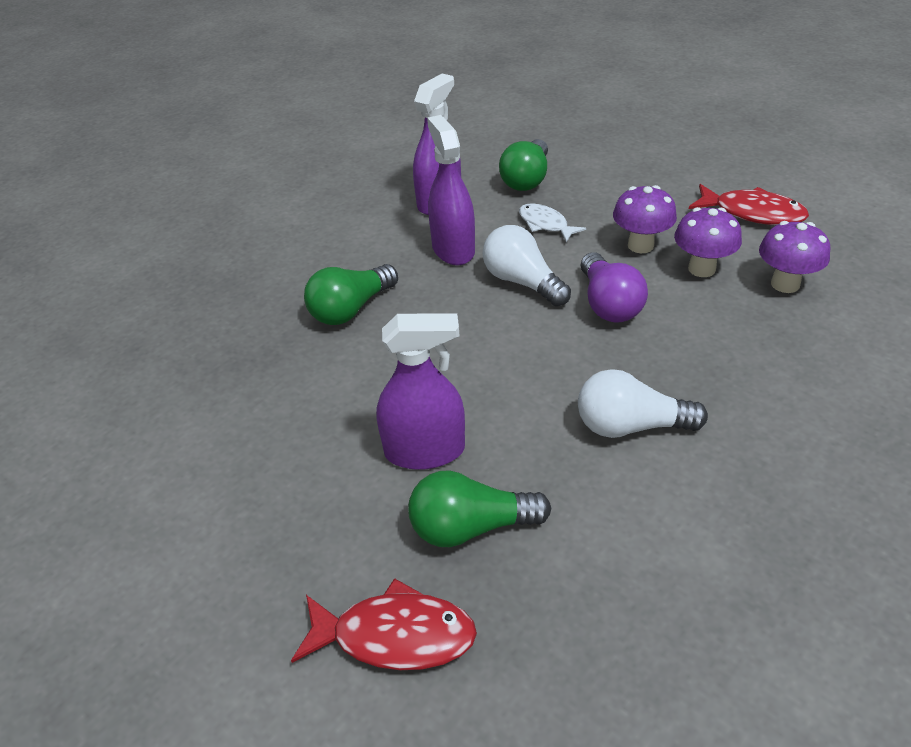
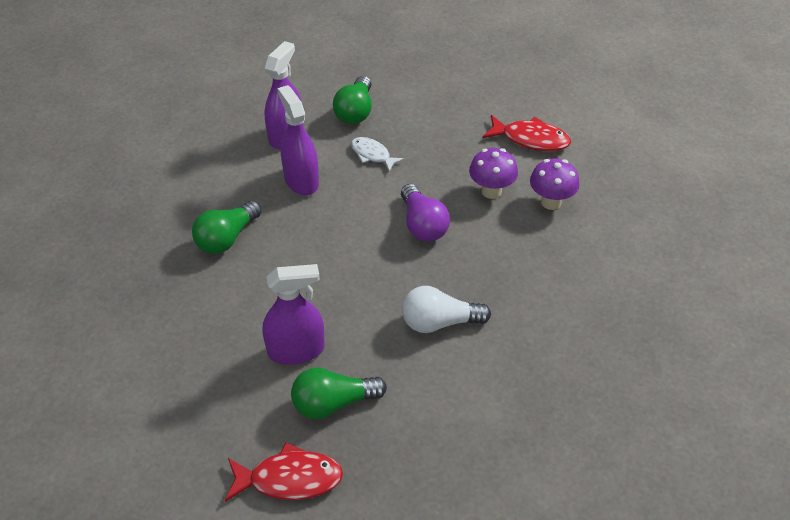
camera: 10 degrees left, 5 degrees up
(522, 282) = (357, 208): white light bulb -> none
(640, 245) = (446, 172): purple mushroom -> none

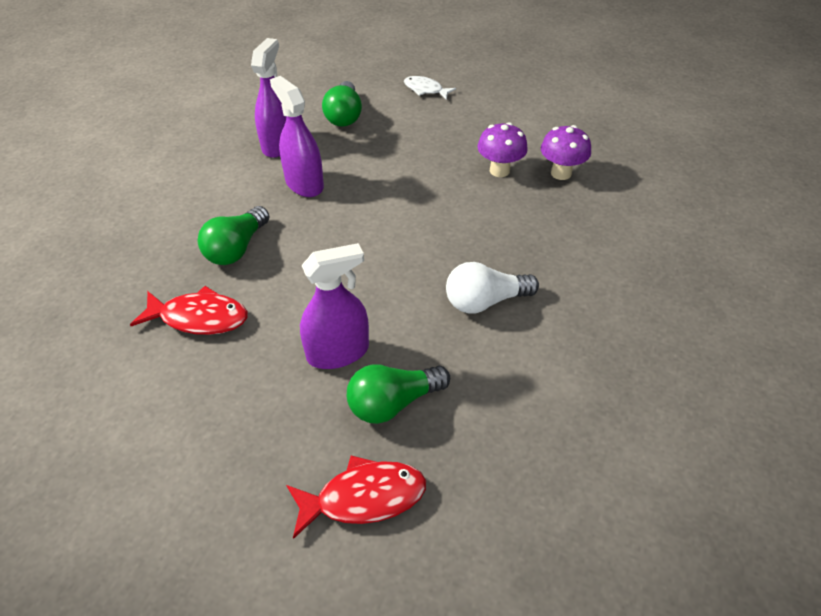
camera: 10 degrees left, 0 degrees up
(372, 155) = (371, 152): white fish -> white fish (425, 90)
(422, 225) = (440, 209): purple light bulb -> none
(531, 139) = (523, 121): red fish -> red fish (199, 318)

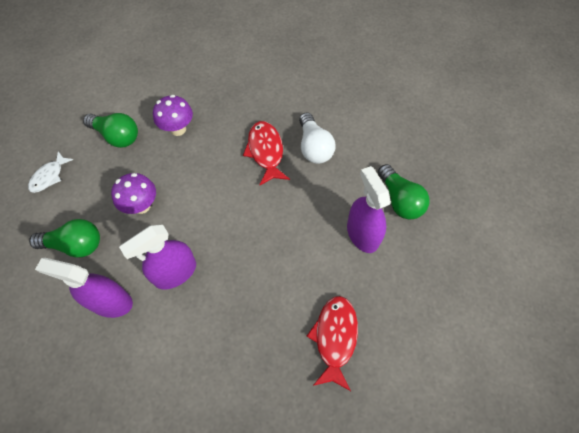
camera: 90 degrees left, 15 degrees up
(236, 248) = (256, 320): green light bulb -> green light bulb (117, 136)
(364, 498) = (465, 214): red fish -> red fish (266, 152)
(561, 173) = (186, 93): purple mushroom -> purple mushroom (141, 206)

